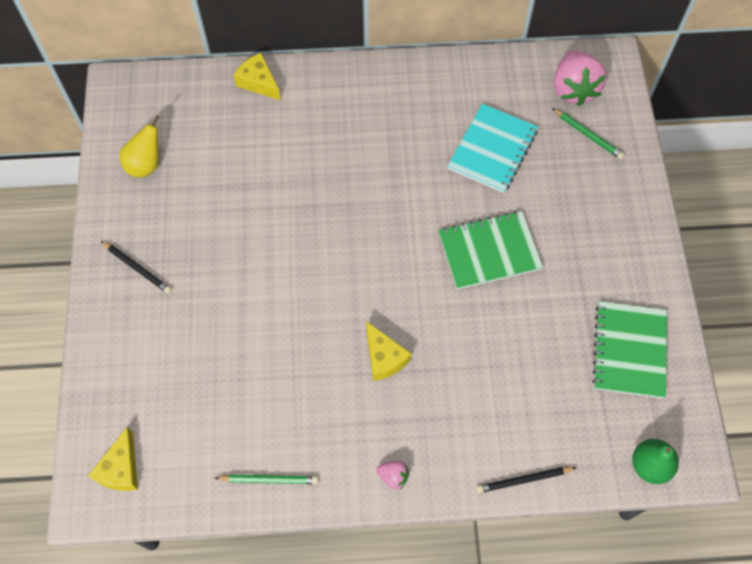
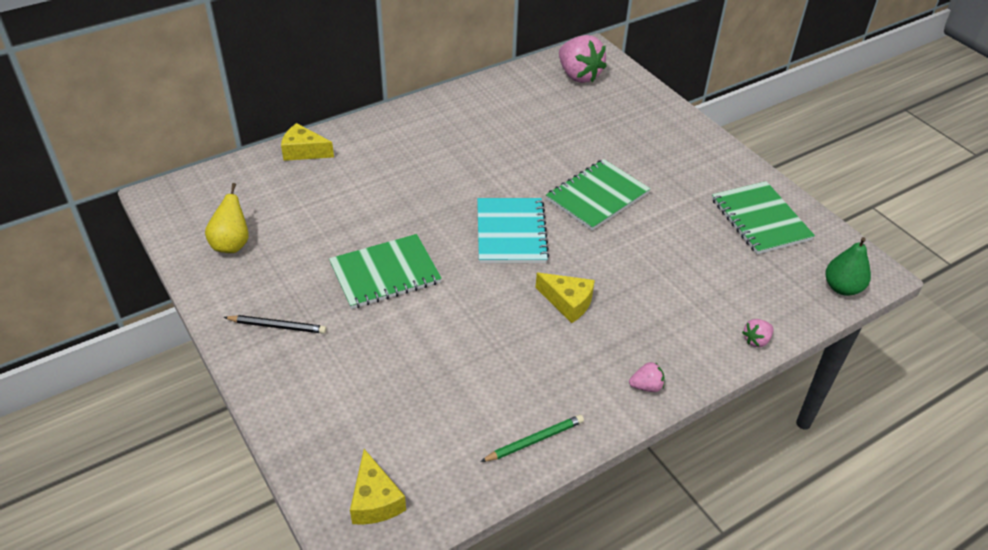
camera: 30 degrees left, 20 degrees down
(250, 253) = (385, 273): none -> green notebook
(492, 149) = (545, 131): turquoise notebook -> turquoise notebook (511, 232)
(523, 480) = (756, 340): black pencil -> pink strawberry
(588, 135) = (613, 99): green pencil -> none

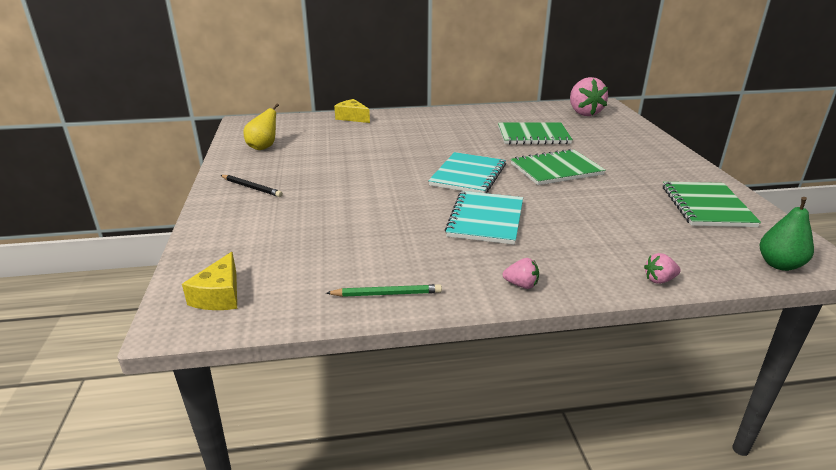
camera: 25 degrees right, 15 degrees down
(385, 273) = (352, 177): green notebook -> green notebook (533, 135)
(568, 302) = (486, 219): yellow cheese -> turquoise notebook

